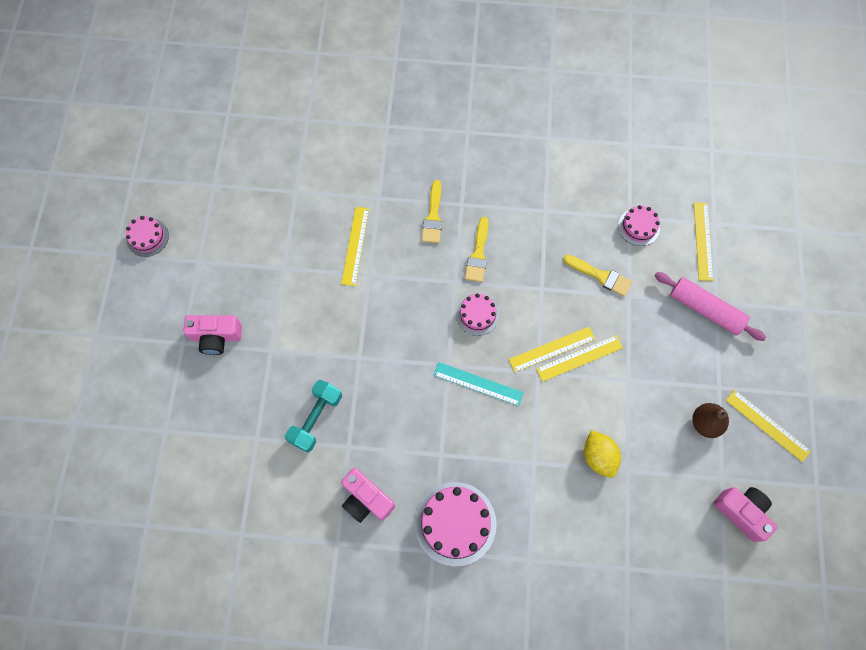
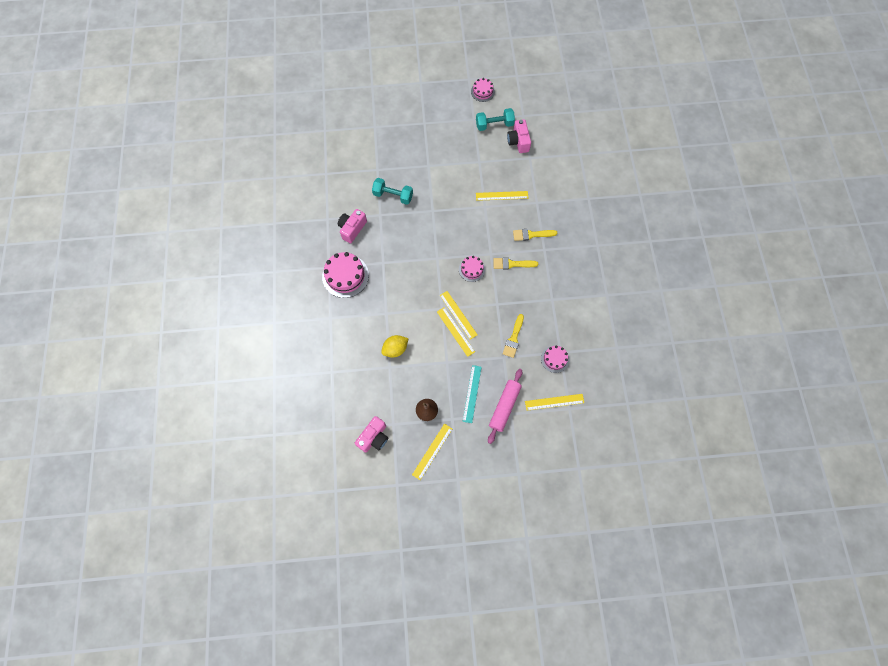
camera: 80 degrees right, 0 degrees up
(216, 337) = (431, 138): pink camera -> pink camera (518, 141)
(219, 231) = (494, 125): none -> turquoise dumbbell
(478, 384) = (428, 276): turquoise ruler -> turquoise ruler (472, 393)

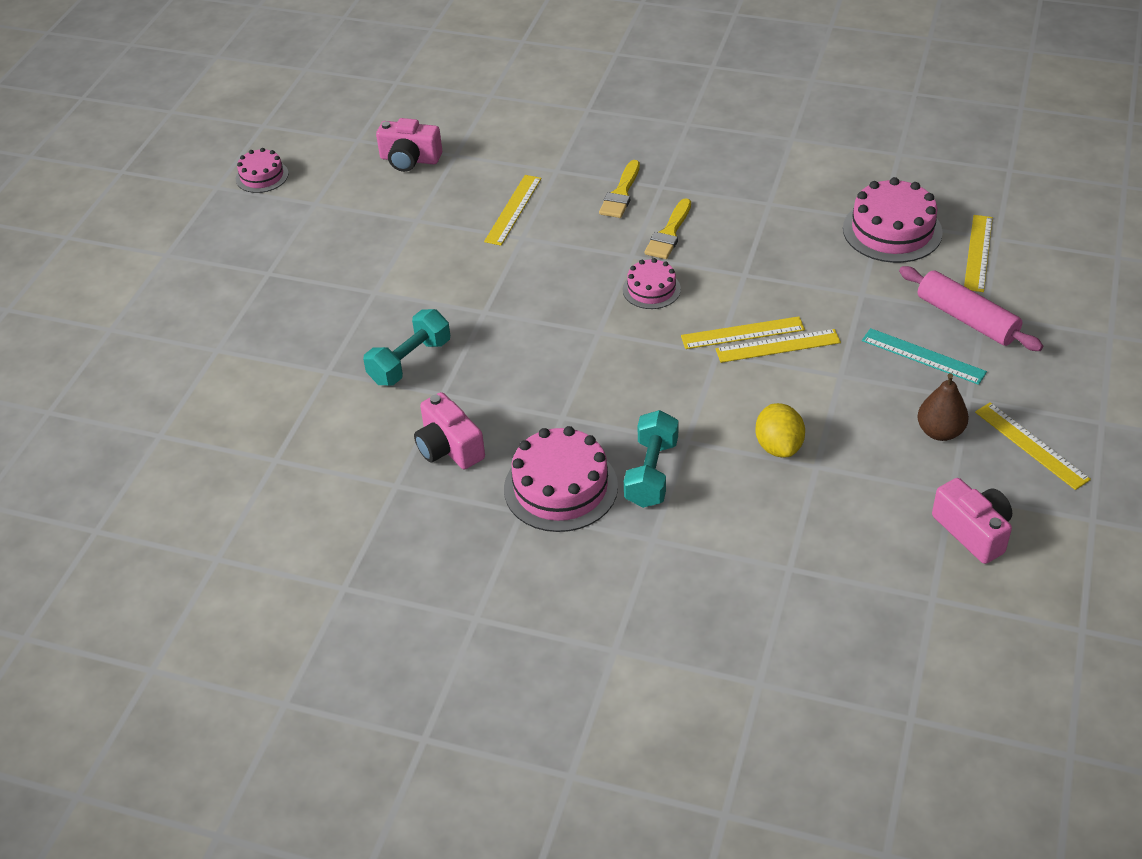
camera: 65 degrees left, 25 degrees down
(494, 125) = (349, 180): turquoise dumbbell -> turquoise dumbbell (651, 473)
(513, 338) = (828, 271): yellow brush -> none
(554, 359) = (892, 230): pink cake -> pink cake, size x1.74

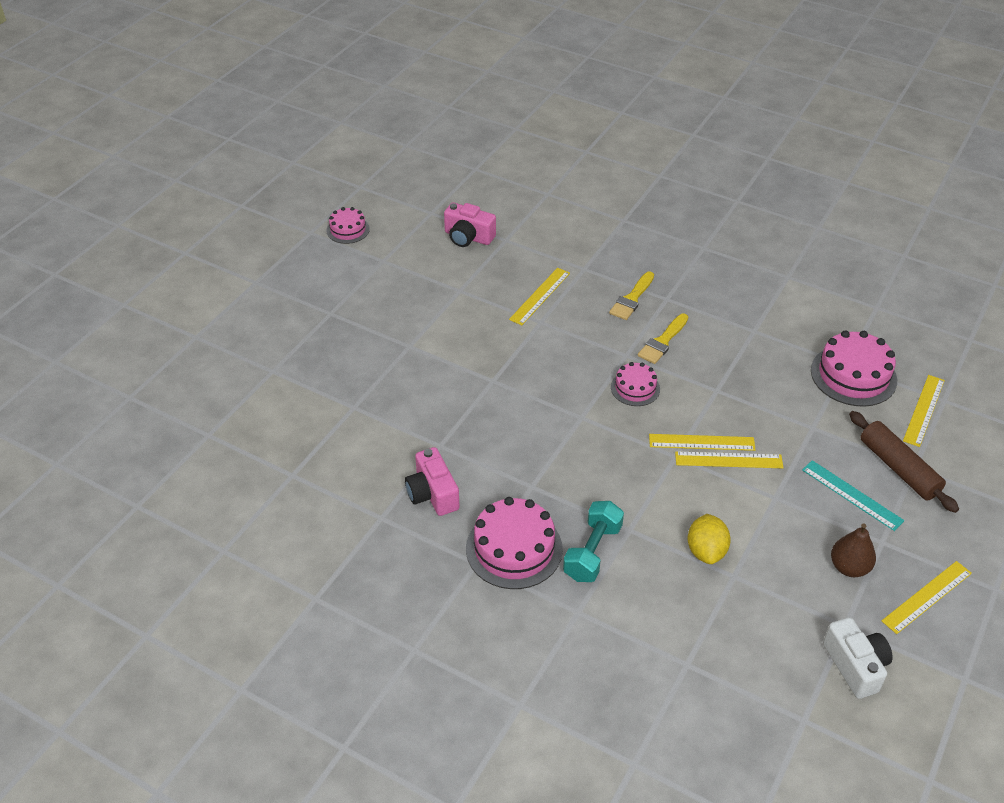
camera: 10 degrees right, 0 degrees up
(410, 362) = (421, 412): turquoise dumbbell -> none
(966, 319) = (898, 468): pink rolling pin -> brown rolling pin
(973, 531) = (855, 666): pink camera -> white camera
(1031, 445) = (927, 597): yellow ruler -> yellow ruler turned 75 degrees clockwise

